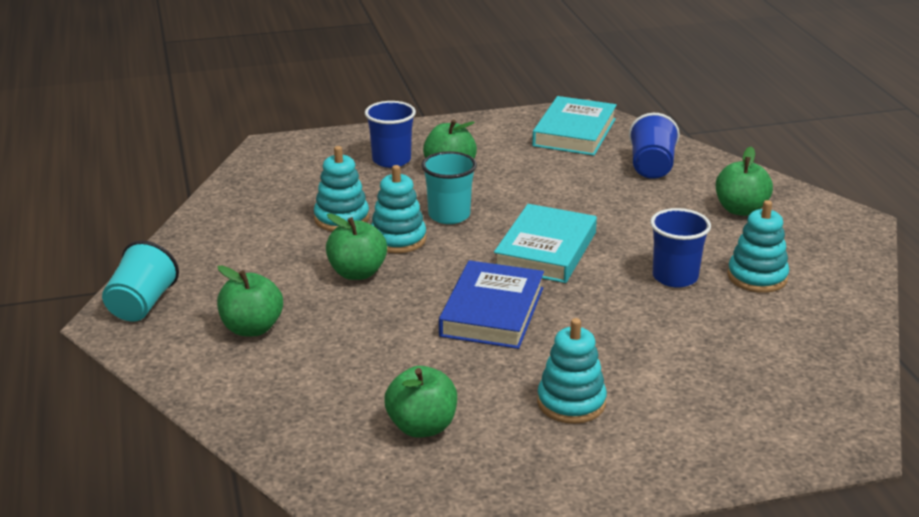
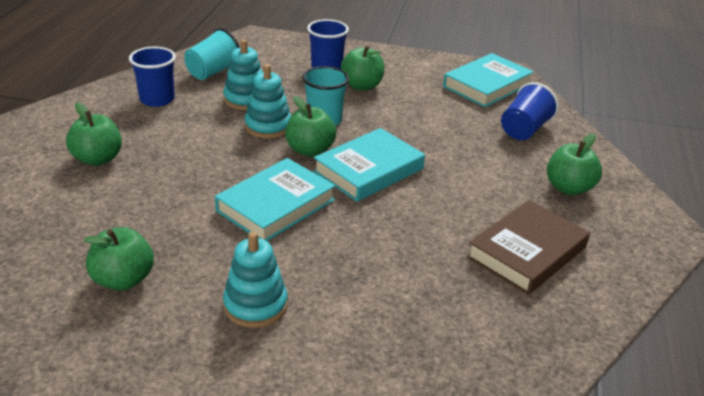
camera: 25 degrees right, 5 degrees up
(141, 305) = (50, 119): turquoise cup -> turquoise cup (213, 72)
(357, 273) = (212, 142): green apple -> green apple (310, 150)
(492, 312) = (276, 205): blue book -> turquoise book
(675, 277) = (453, 227): blue cup -> blue cup (157, 99)
(757, 277) = (527, 252): turquoise stacking toy -> brown book

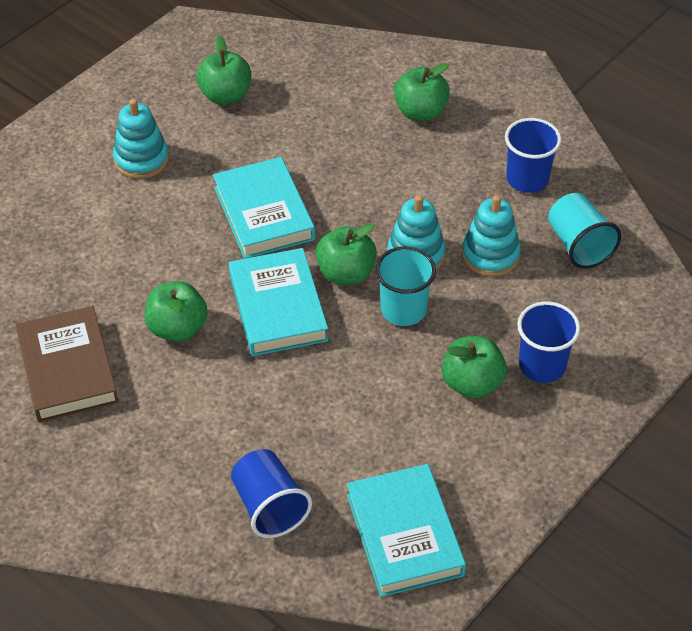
camera: 120 degrees right, 15 degrees up
(568, 188) = (131, 474): green apple -> green apple (177, 328)

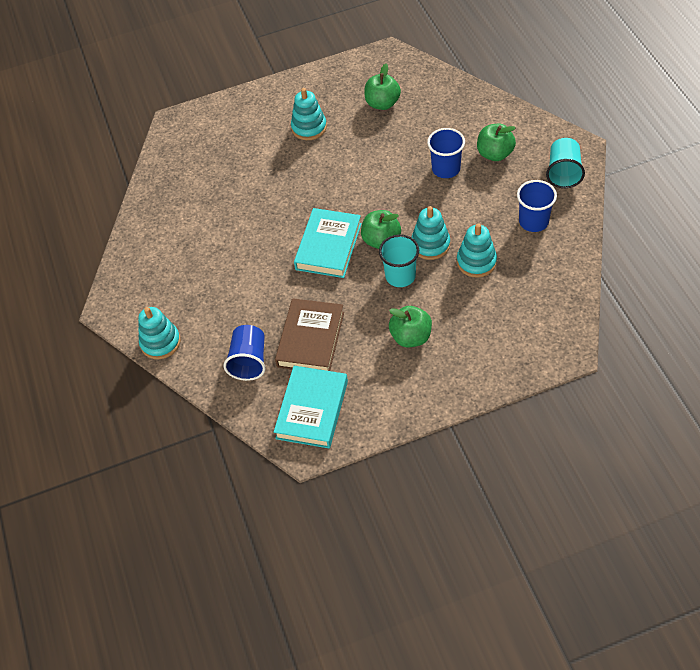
camera: 35 degrees right, 5 degrees up
(67, 369) = (193, 238): brown book -> brown book (310, 339)
(116, 535) = (160, 342): none -> turquoise stacking toy
(177, 328) = (265, 237): green apple -> none
(263, 213) = (357, 186): turquoise book -> none
(542, 365) = (461, 343): blue cup -> blue cup (446, 169)
(579, 245) = (537, 276): turquoise cup -> turquoise cup (563, 173)

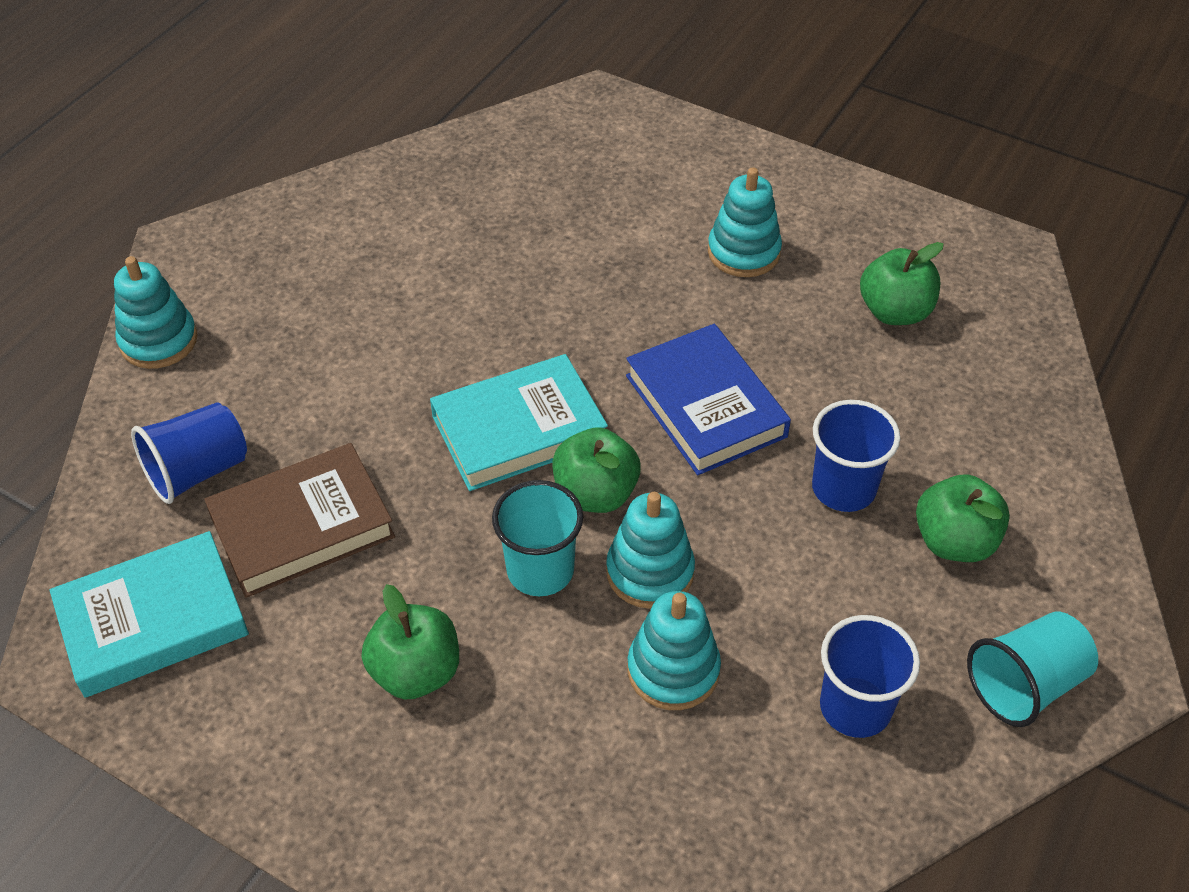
camera: 45 degrees right, 5 degrees down
(372, 184) = (705, 406): none -> blue book

